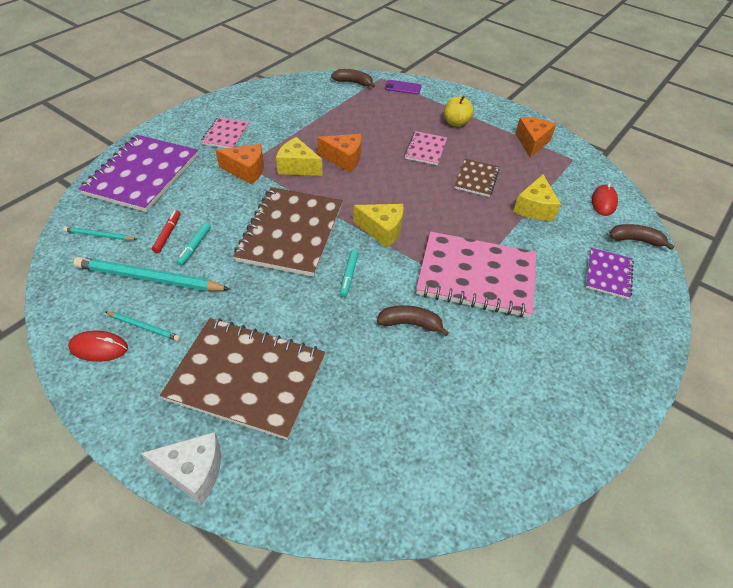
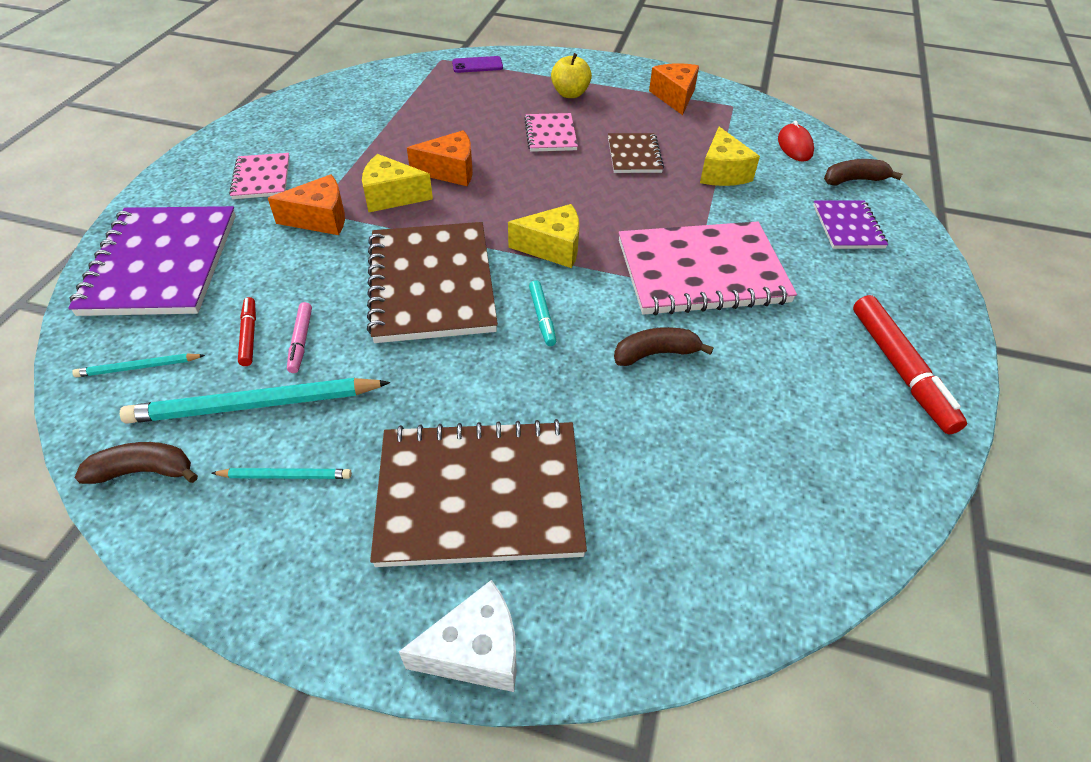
camera: 20 degrees left, 0 degrees up
(99, 348) = (229, 529): red mouse -> none
(194, 247) = (301, 341): turquoise marker -> pink marker
(353, 83) = (408, 72): brown banana -> brown banana (144, 471)
(583, 392) = (900, 369): none -> red marker

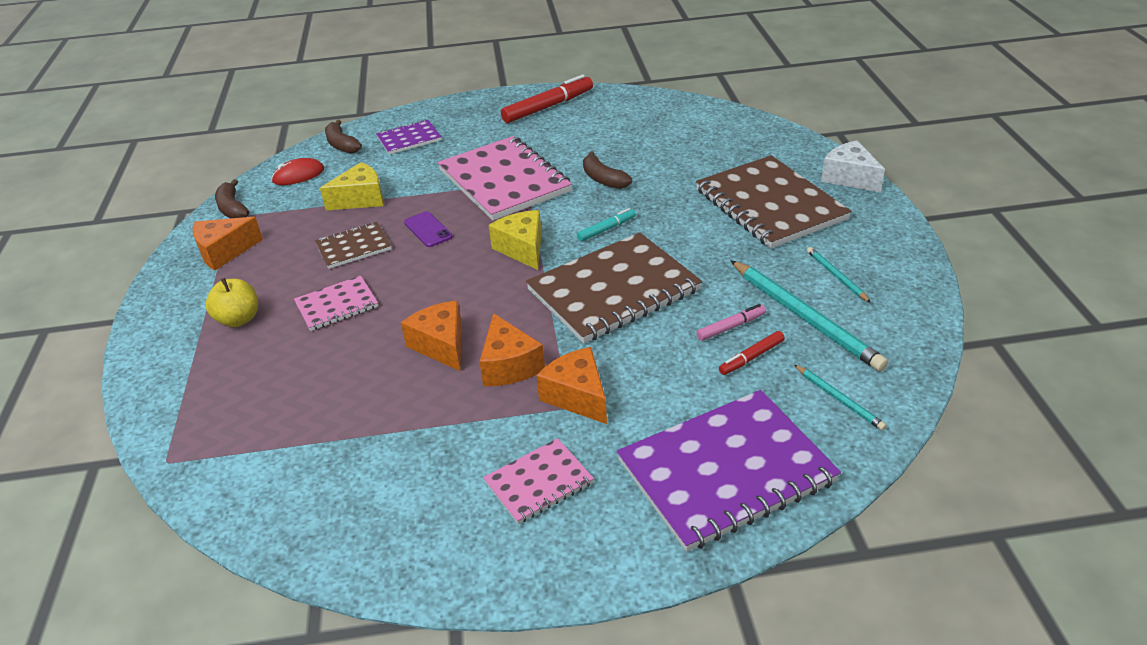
camera: 110 degrees left, 10 degrees down
(144, 471) = (901, 337): brown banana -> brown banana (232, 208)
(391, 196) = (509, 365): yellow cheese -> orange cheese
(477, 65) = (179, 419): purple phone -> purple phone (428, 230)

